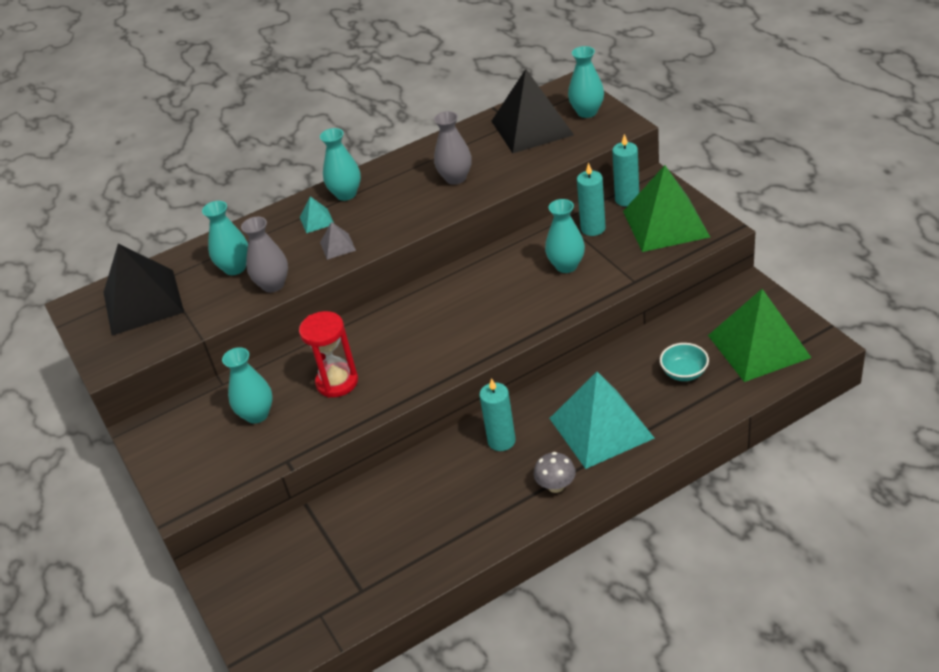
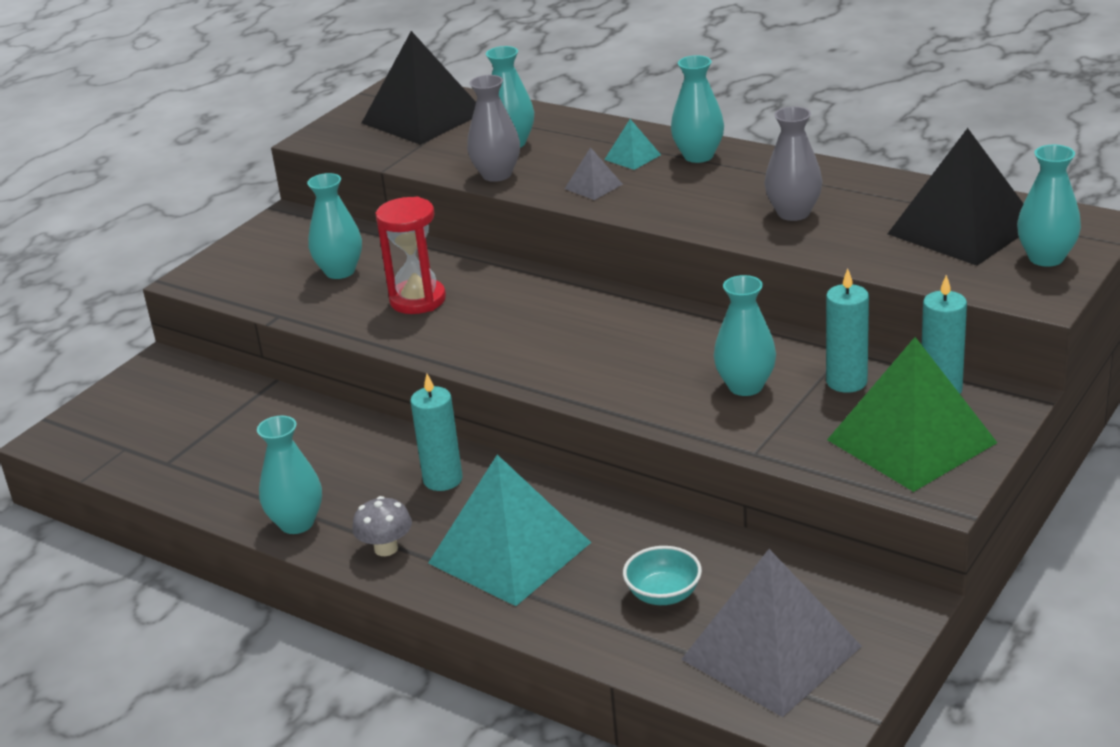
camera: 60 degrees right, 10 degrees down
(494, 527) = (297, 523): none -> turquoise vase
(758, 346) = (771, 652): green pyramid -> grey pyramid

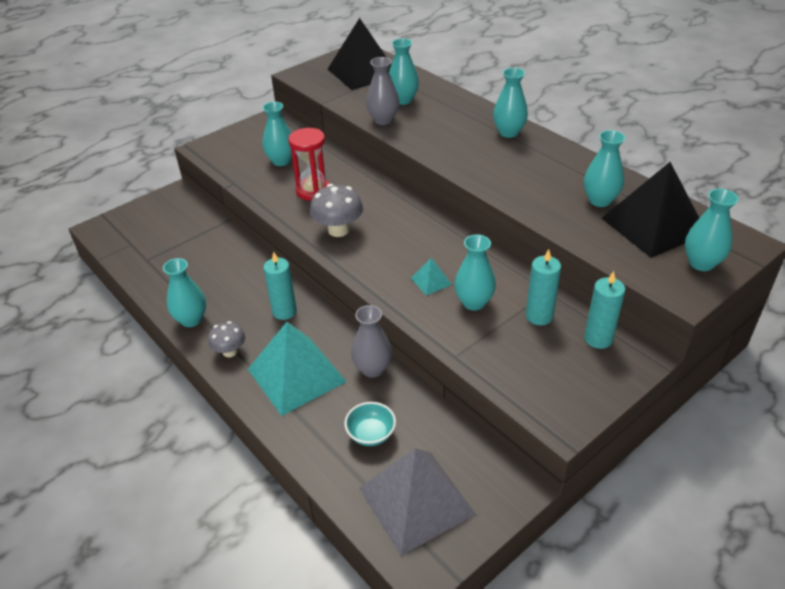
camera: 15 degrees right, 10 degrees up
(490, 342) = (338, 230): none -> grey mushroom
(593, 186) = (435, 141): grey pyramid -> none
(632, 157) = (468, 125): turquoise pyramid -> turquoise pyramid (431, 281)
(793, 213) = (547, 188): grey vase -> grey vase (372, 369)
(874, 214) = (600, 200): none -> turquoise vase
(911, 441) = (561, 375): green pyramid -> none

